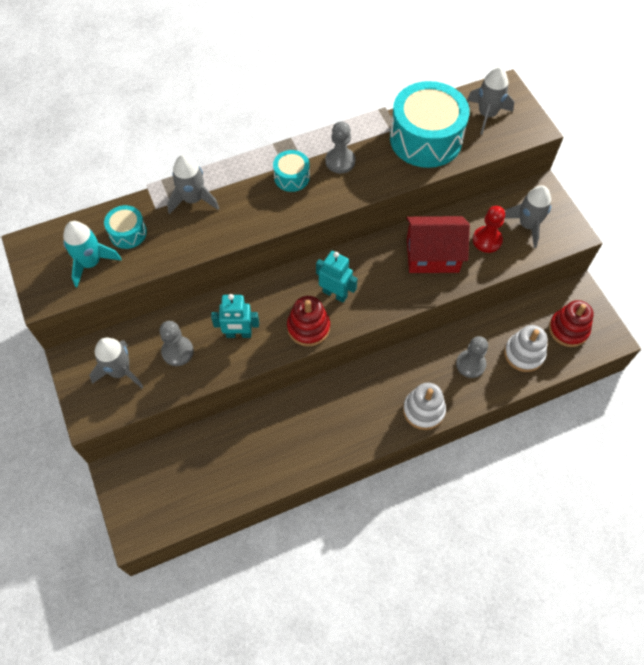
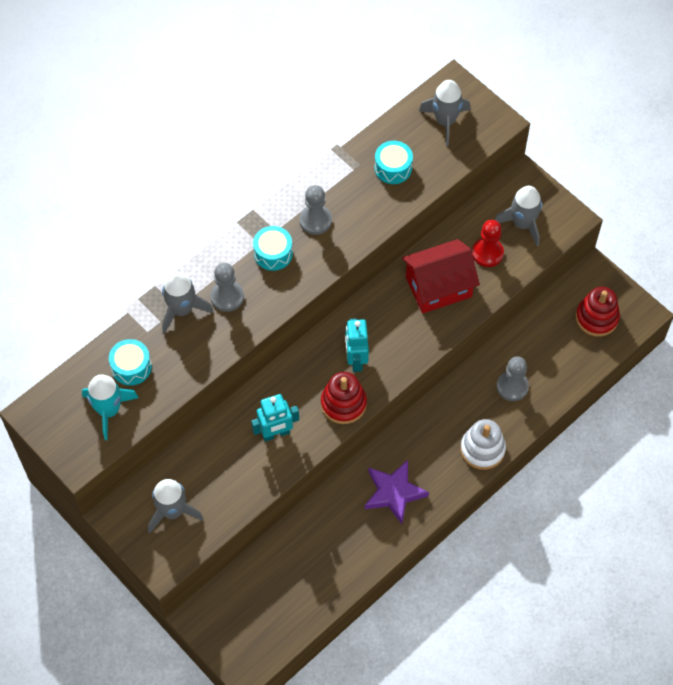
camera: 20 degrees left, 0 degrees up
(177, 351) = (222, 472): grey pawn -> grey pawn (227, 297)
(330, 422) = (394, 493): none -> purple star
(335, 294) = (356, 360): turquoise robot -> turquoise robot turned 105 degrees counterclockwise
(426, 139) = (393, 168): turquoise drum -> turquoise drum, size x0.48
(524, 354) = (561, 358): white stacking toy -> none

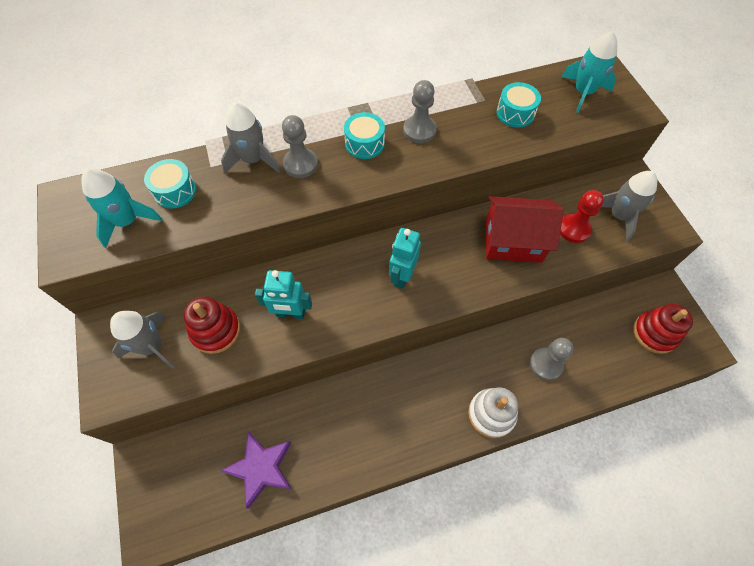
camera: 25 degrees right, 0 degrees up
(343, 403) = (369, 312): red stacking toy -> red stacking toy (215, 330)
(394, 493) = (385, 419): purple star -> purple star (261, 468)
(445, 121) = (583, 93): grey rocket -> turquoise rocket

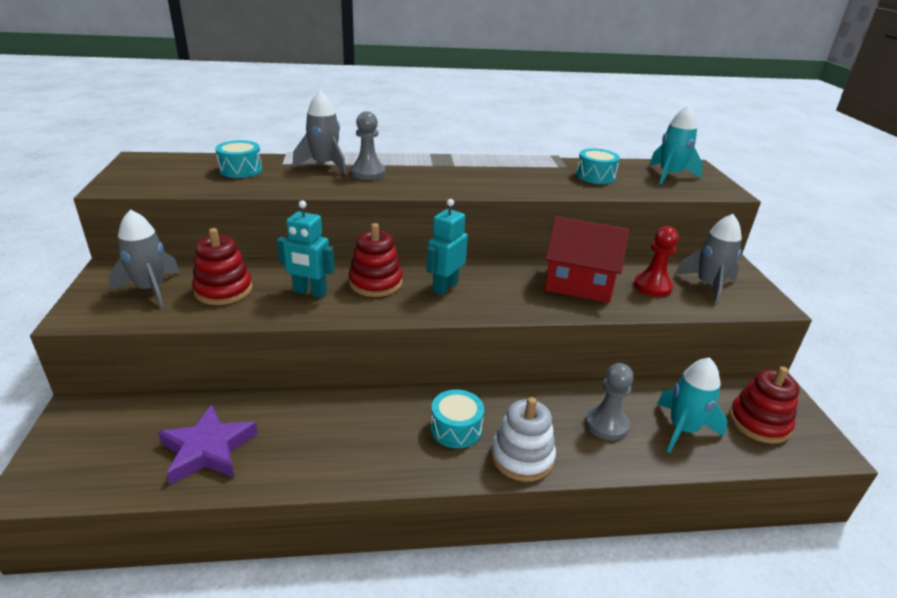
camera: 10 degrees right, 30 degrees down
(127, 221) = (185, 178): turquoise rocket -> turquoise rocket (682, 429)
(342, 285) = (375, 283): none -> red stacking toy
(364, 143) = (436, 171): turquoise drum -> turquoise drum (456, 429)
(419, 130) = (494, 172): grey pawn -> none

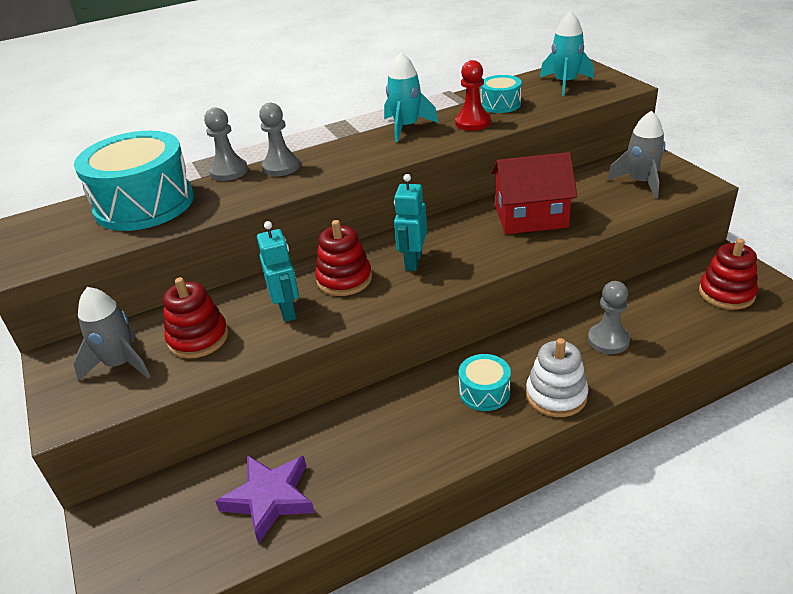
camera: 15 degrees left, 5 degrees up
(240, 170) = (144, 204): turquoise drum -> turquoise drum, size x2.10
(310, 292) = (287, 310): turquoise robot -> turquoise robot turned 105 degrees counterclockwise
(324, 165) = (229, 171): grey rocket -> grey pawn
(652, 286) = (595, 199): red pawn -> red pawn (472, 123)
(682, 429) = (671, 321): turquoise rocket -> turquoise rocket (406, 127)

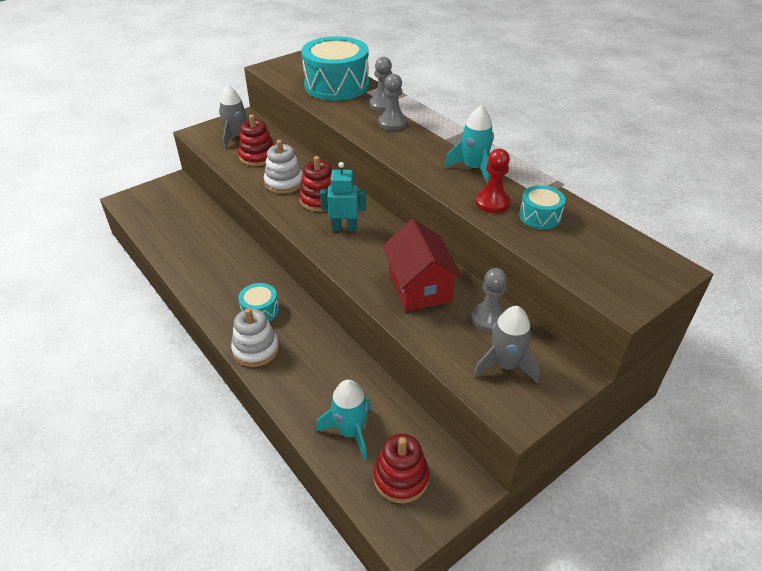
camera: 75 degrees right, 5 degrees up
(269, 498) = (178, 232): purple star -> none
(287, 310) = (284, 183): turquoise robot -> white stacking toy
(565, 83) = (613, 258): turquoise rocket -> turquoise rocket (350, 432)
(608, 340) = (321, 381): grey pawn -> grey pawn (489, 318)

